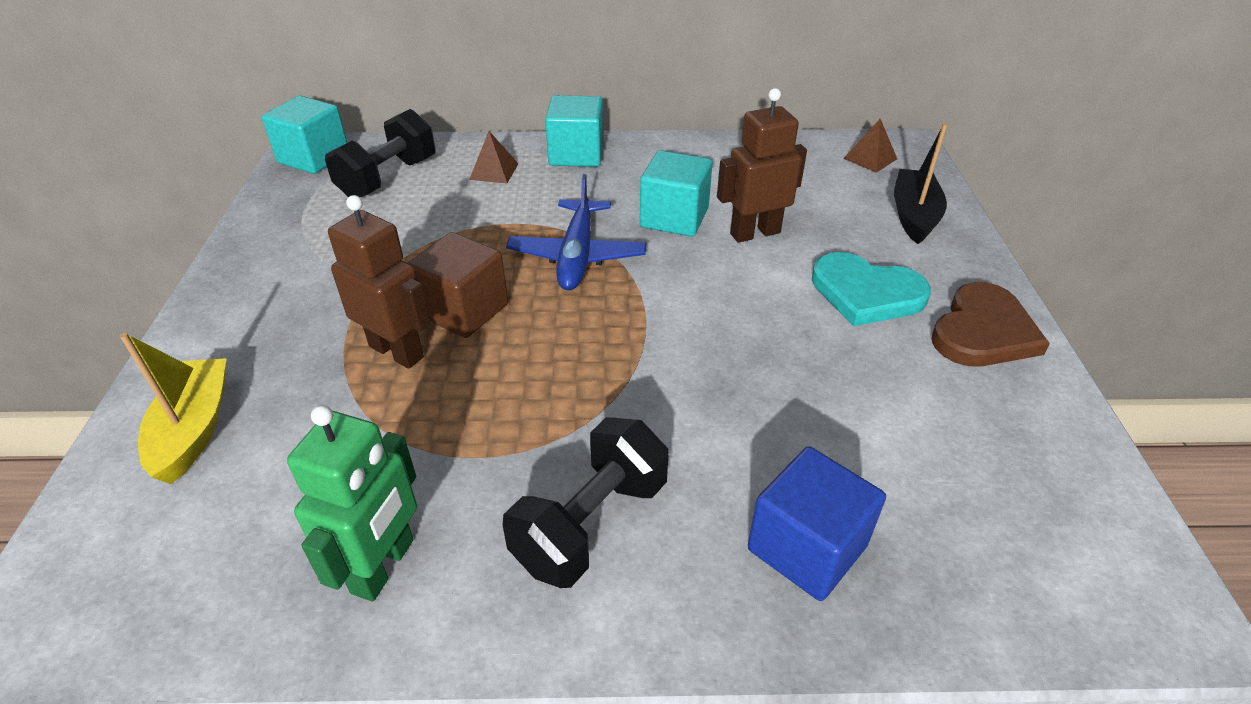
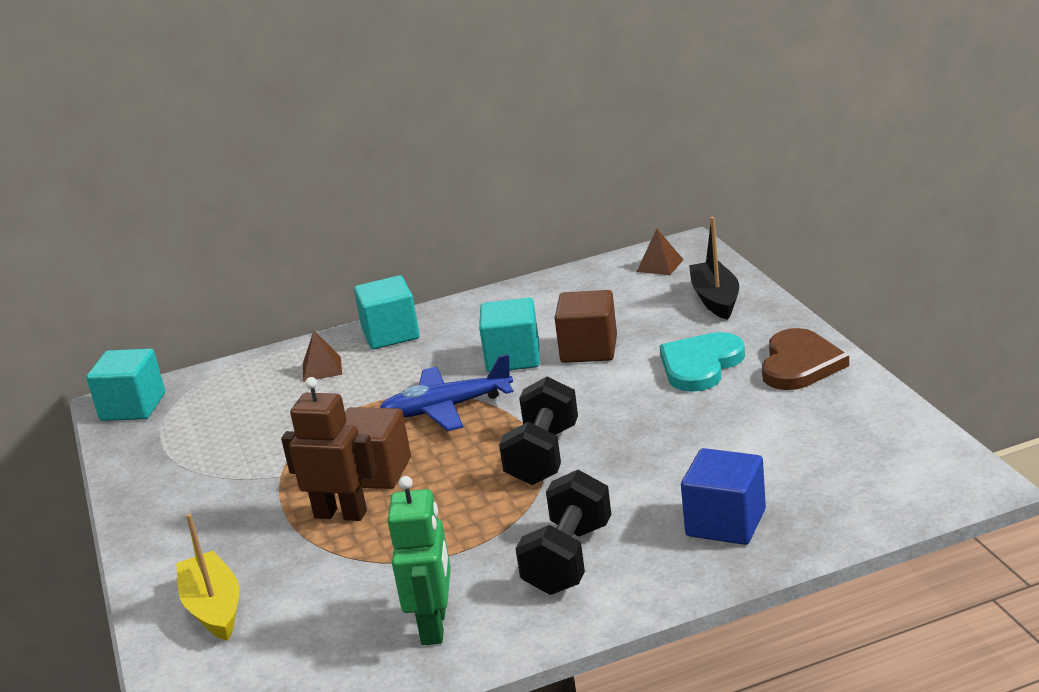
camera: 15 degrees left, 15 degrees down
(388, 178) = (223, 402): black dumbbell -> black dumbbell (543, 456)
(577, 256) = (446, 408): blue plane -> blue plane turned 90 degrees clockwise
(754, 233) = (589, 349): brown robot -> brown cube
(866, 293) = (700, 365): turquoise heart -> turquoise heart turned 120 degrees clockwise

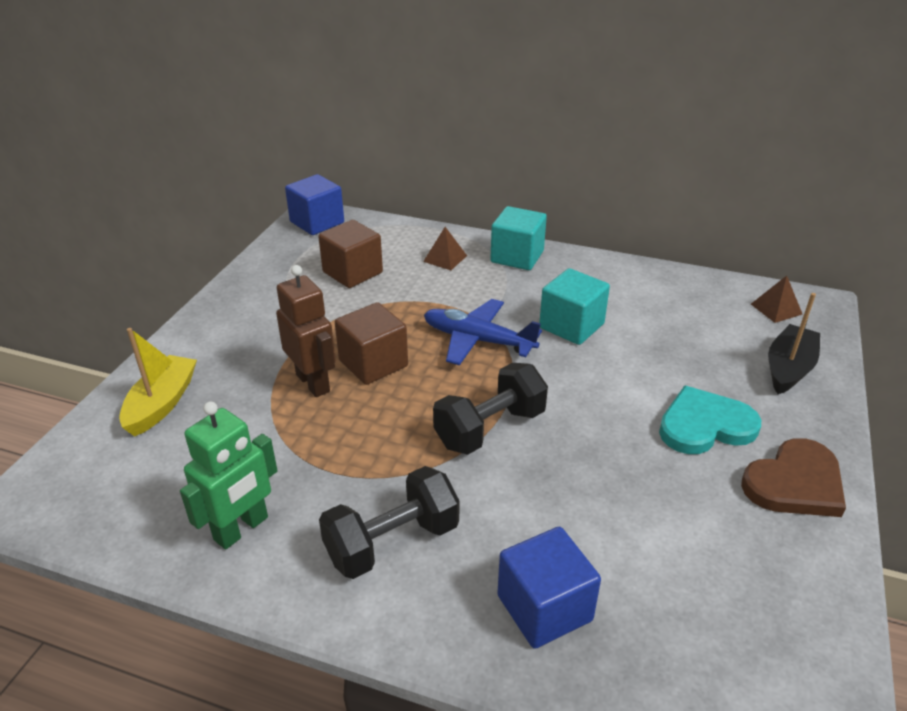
camera: 35 degrees right, 10 degrees up
(133, 407) = (317, 222): turquoise cube -> blue cube
(589, 349) = (633, 353): brown cube -> brown cube (352, 272)

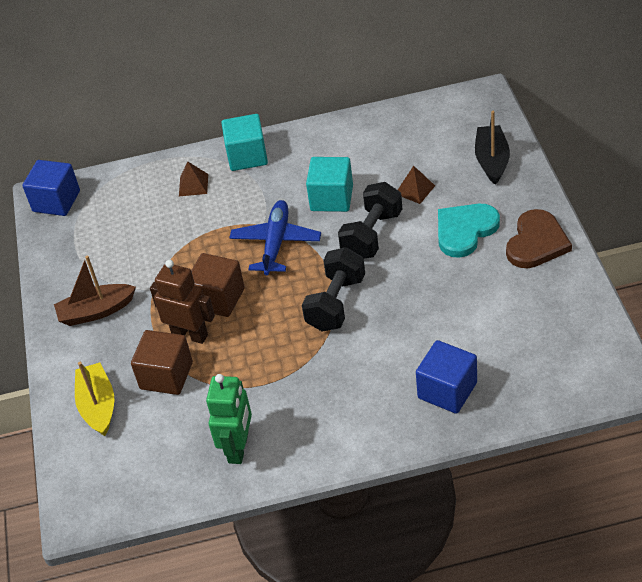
camera: 25 degrees left, 10 degrees up
(254, 320) = (96, 311): none -> brown boat
(352, 272) = (132, 233): brown cube -> brown cube (166, 375)
(392, 542) = (335, 404): black dumbbell -> black dumbbell (372, 235)
(478, 340) = (276, 243): blue plane -> blue plane turned 105 degrees clockwise
(776, 309) = (459, 114): brown pyramid -> brown pyramid (415, 189)

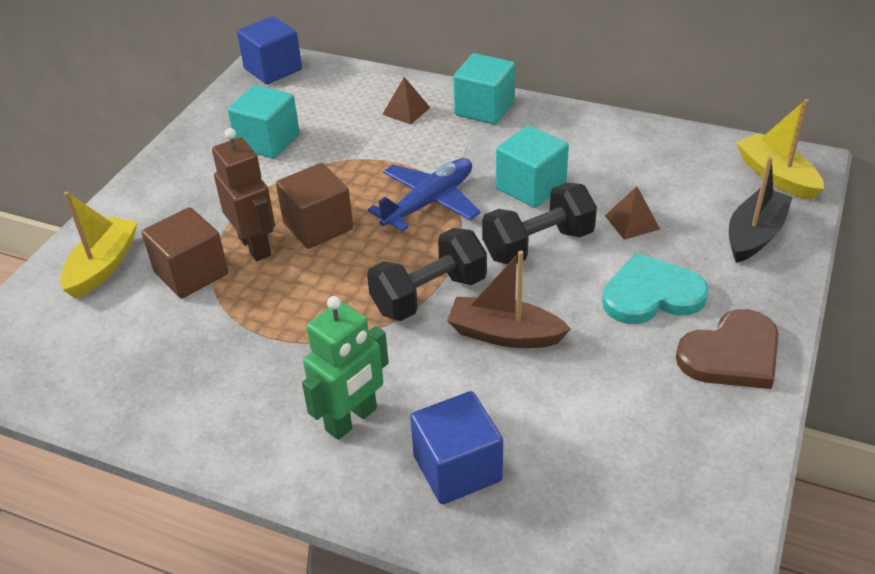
camera: 30 degrees right, 5 degrees down
(96, 311) = (199, 179): brown boat -> brown boat (504, 334)
(116, 258) = (268, 141): none -> turquoise cube
(238, 448) = (175, 389): green robot -> green robot (351, 420)
(474, 114) = (776, 176): none -> yellow boat

